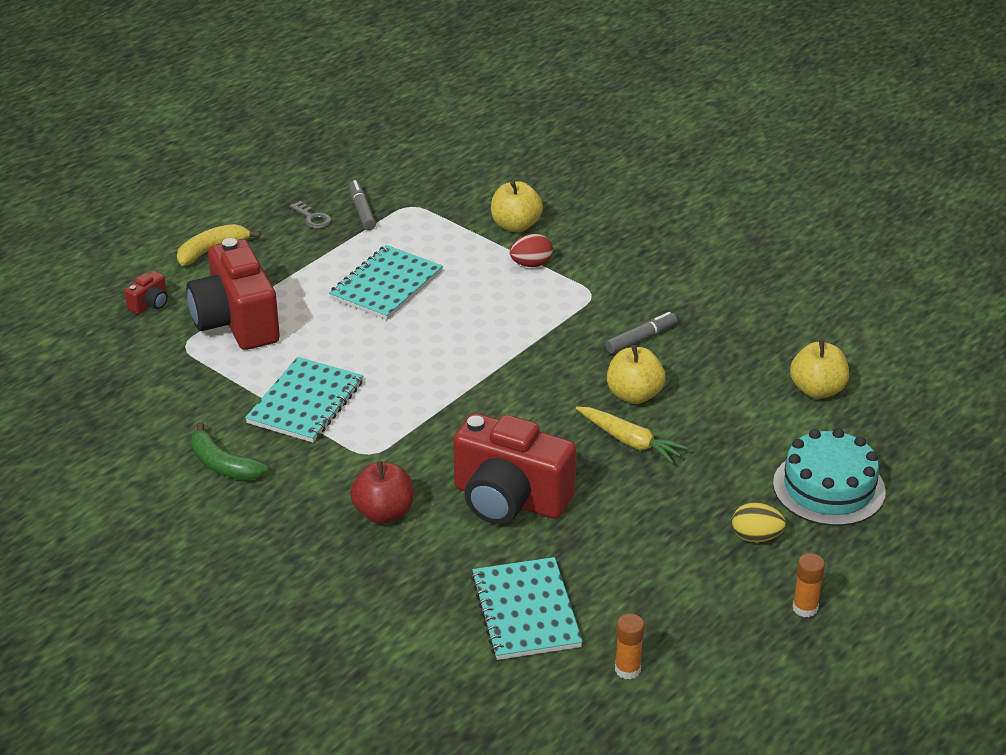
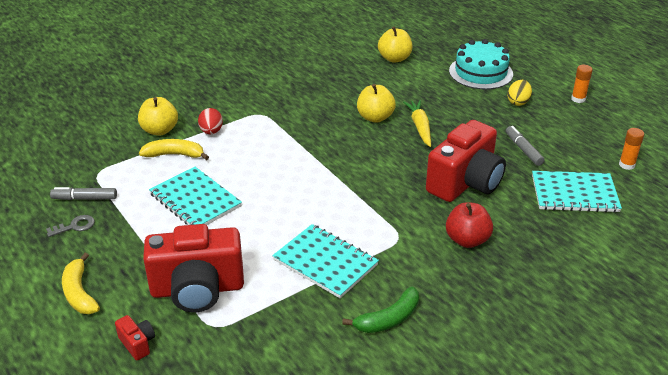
camera: 75 degrees left, 0 degrees up
(469, 249) = (174, 155): none -> yellow banana
(629, 441) = (420, 127): yellow carrot -> yellow carrot turned 60 degrees counterclockwise
(641, 339) = (319, 105): grey marker -> grey marker (523, 150)

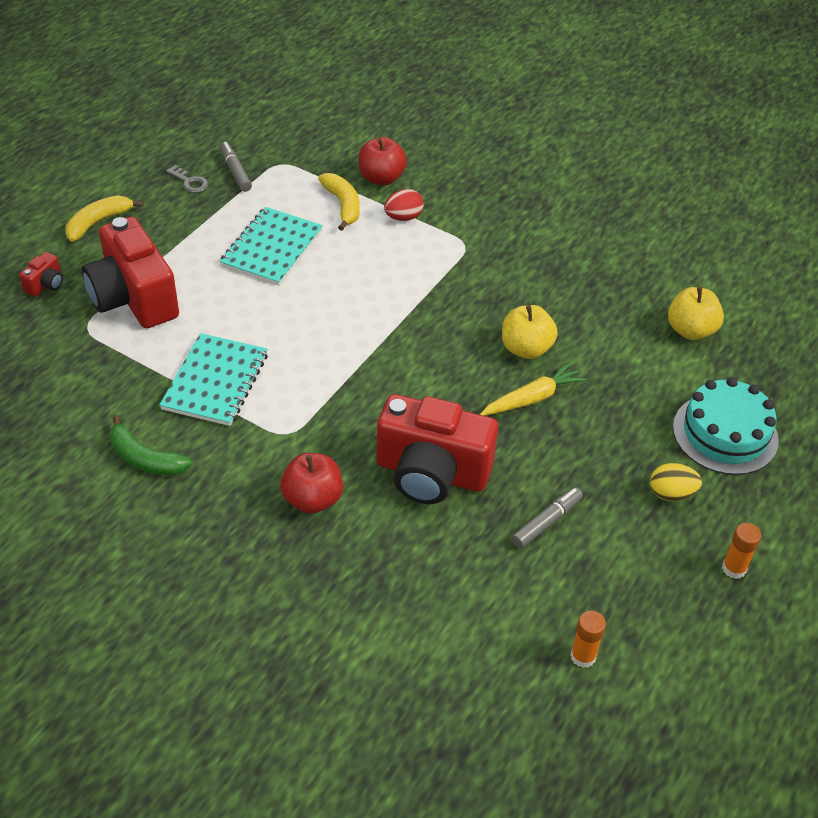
camera: 65 degrees right, 10 degrees up
(159, 130) = (381, 178): yellow apple -> red apple
(574, 193) = (471, 599): turquoise notebook -> none

